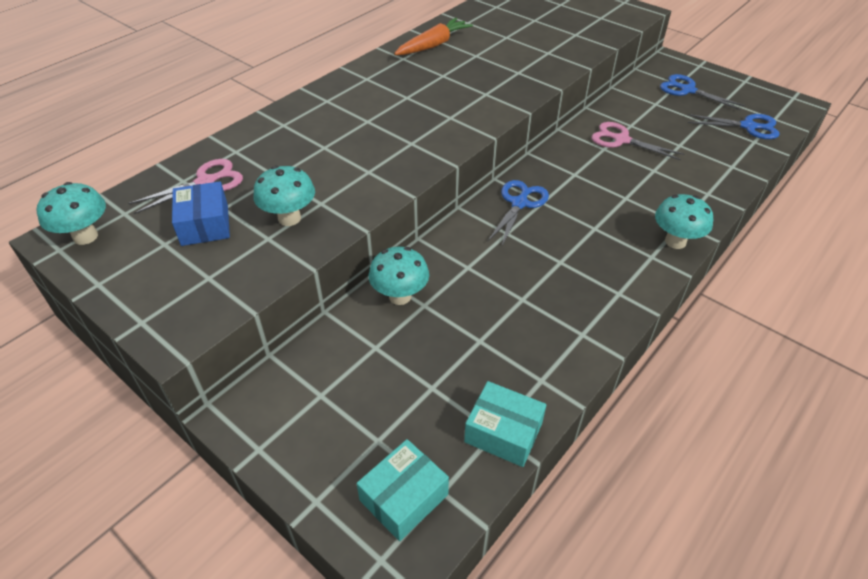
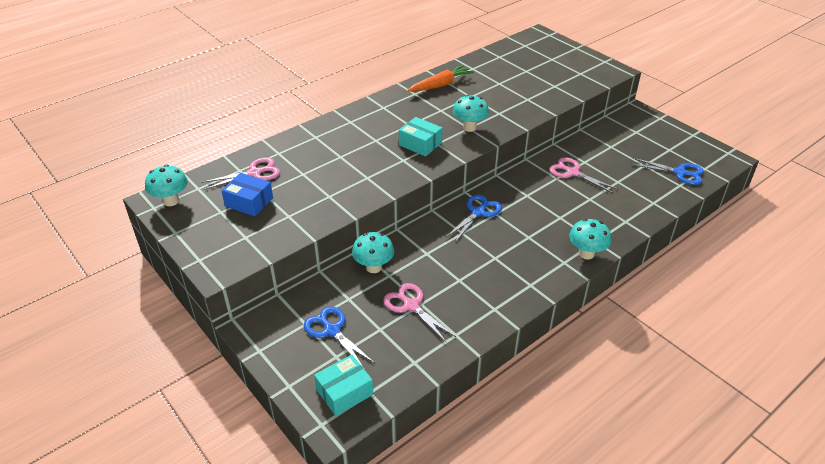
camera: 10 degrees right, 5 degrees down
(205, 224) = (249, 202): blue box -> blue box turned 60 degrees counterclockwise
(289, 218) = (305, 204): turquoise mushroom -> turquoise mushroom (469, 127)
(466, 345) = (411, 305): none -> pink scissors
(503, 432) = (420, 363): turquoise box -> turquoise box (420, 144)
(687, 90) = (641, 138): blue scissors -> blue scissors (332, 330)

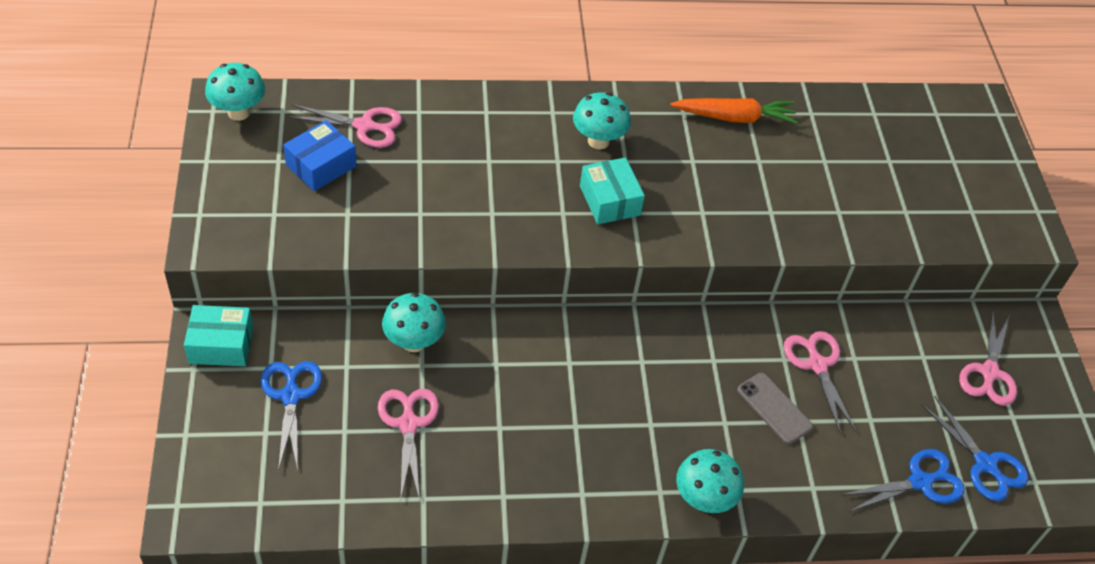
camera: 30 degrees right, 10 degrees up
(249, 202) = (321, 166): blue box -> blue box turned 75 degrees clockwise
(344, 392) = (234, 483): turquoise box -> turquoise box (221, 345)
(469, 127) = (703, 212): turquoise mushroom -> turquoise mushroom (598, 141)
(478, 212) = (620, 345): blue scissors -> blue scissors (920, 482)
(574, 199) = (774, 408): none -> grey phone
(642, 138) = (989, 373): none -> pink scissors

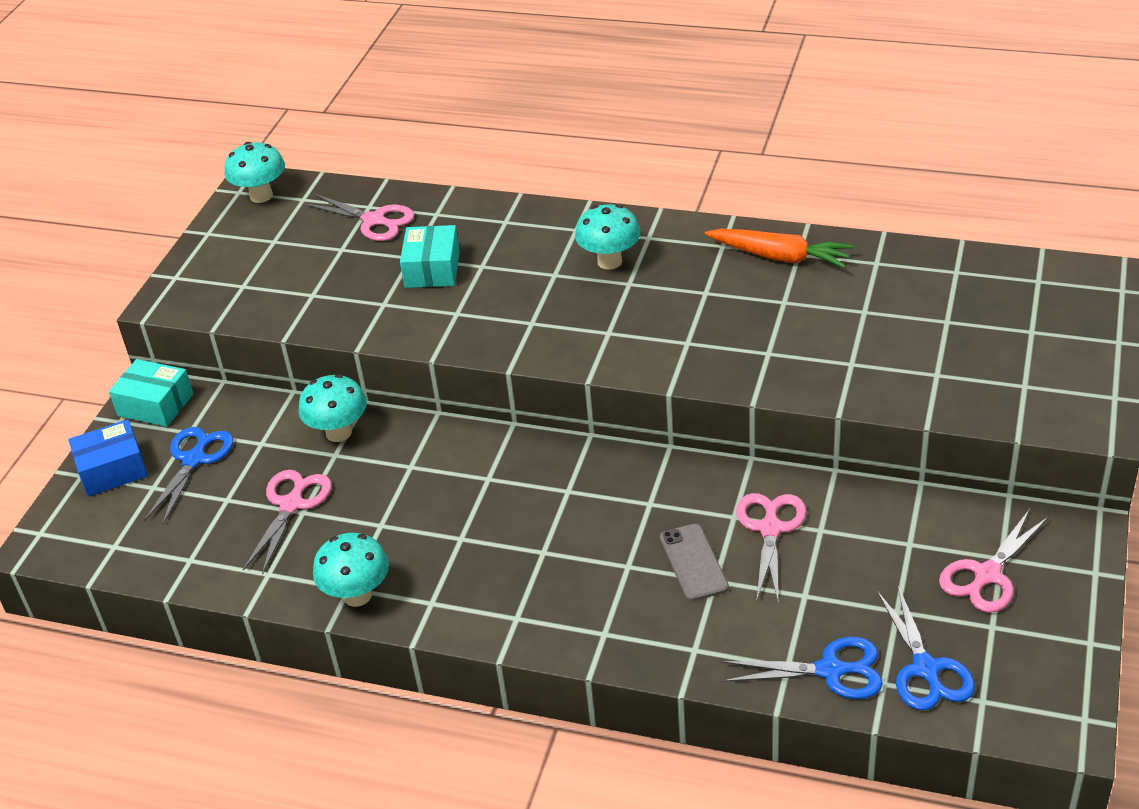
camera: 30 degrees right, 10 degrees down
(321, 166) = (311, 250): blue box -> blue box (112, 470)
(610, 200) = (589, 318): turquoise box -> turquoise box (432, 269)
(703, 499) = (560, 635): turquoise mushroom -> turquoise mushroom (357, 595)

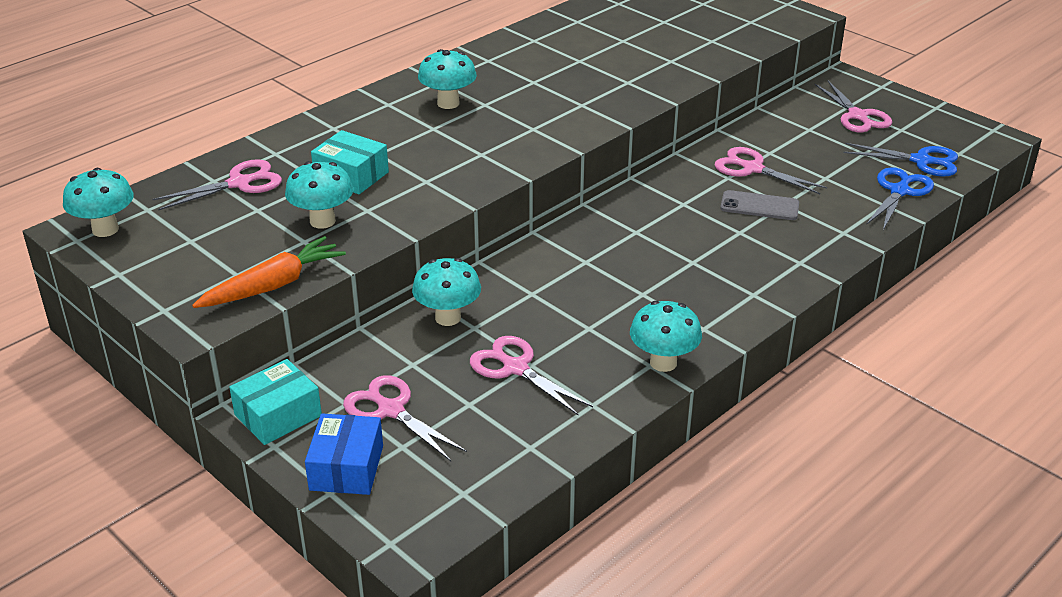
camera: 65 degrees left, 5 degrees down
(194, 459) = (390, 410): blue scissors -> pink scissors
(348, 289) = (322, 221): none -> turquoise mushroom
(780, 257) = (528, 46): orange carrot -> orange carrot (273, 285)

